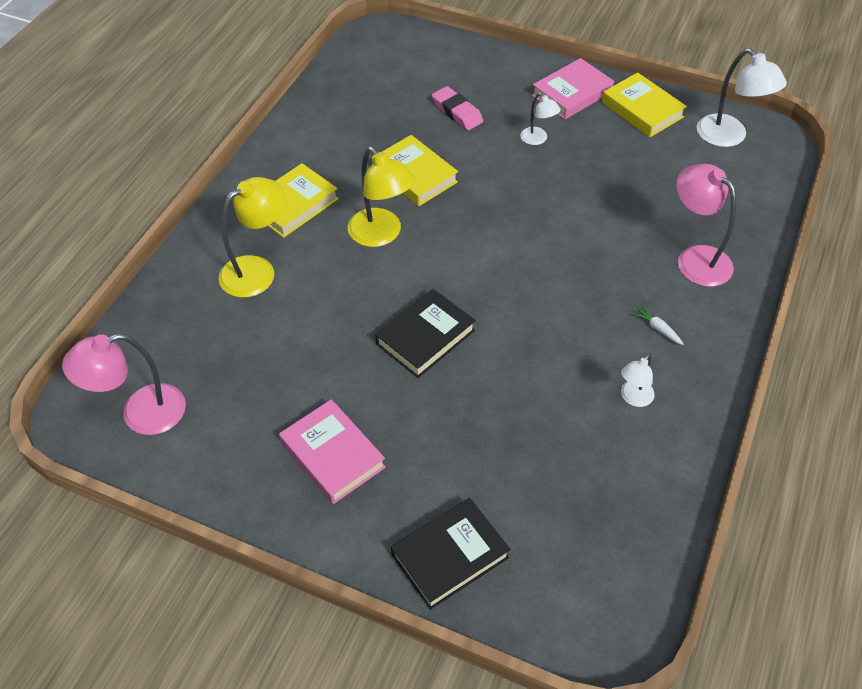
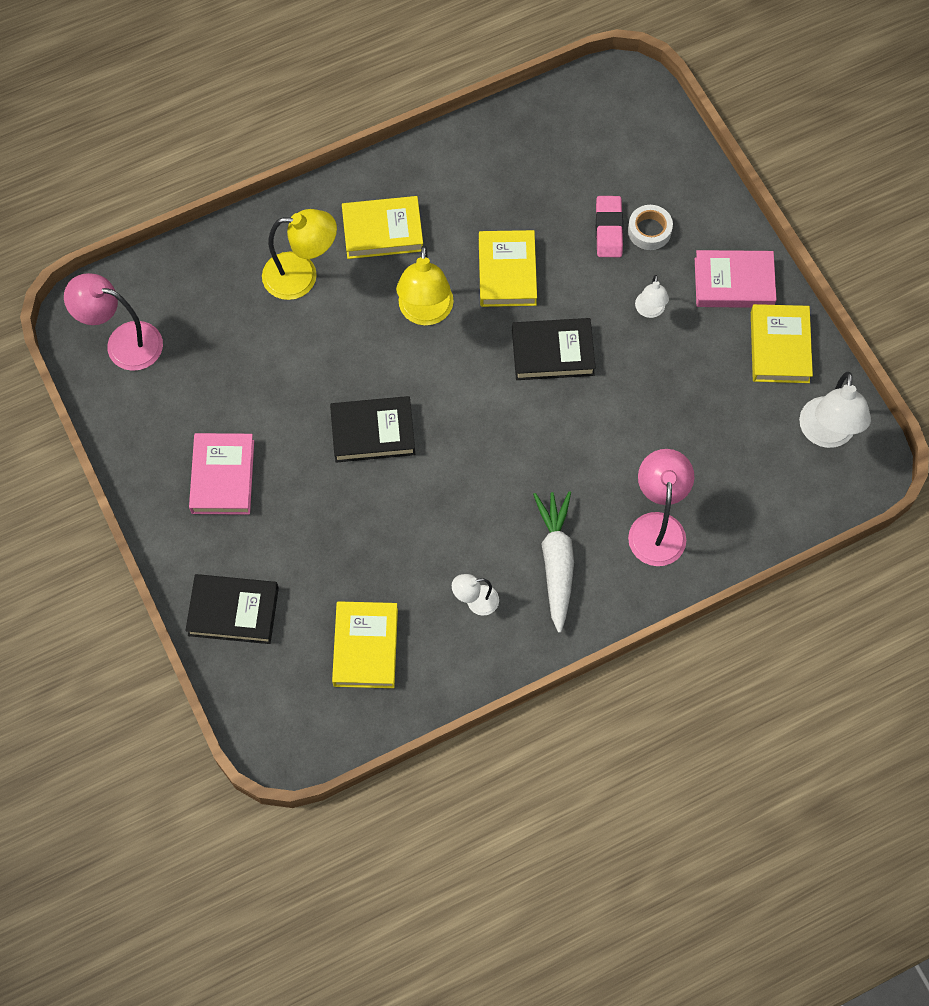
camera: 40 degrees right, 15 degrees up
(485, 98) = (649, 231): none -> white tape
(501, 202) = (552, 352): none -> black book
(589, 497) = (365, 647): none -> yellow book
(658, 329) = (556, 562): white carrot -> white carrot, size x2.47

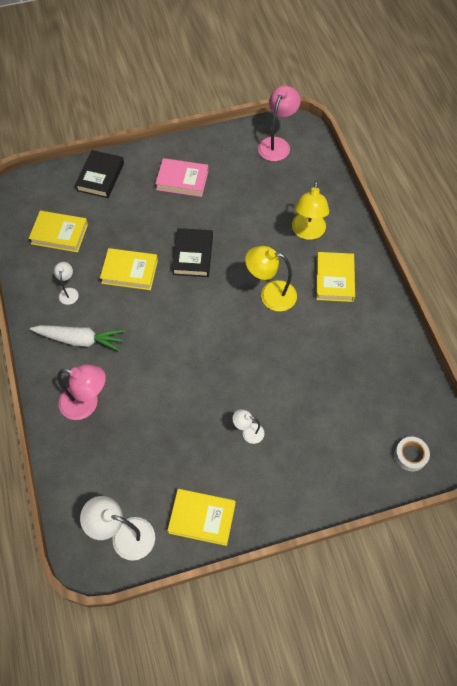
camera: 100 degrees right, 5 degrees down
(507, 272) = (293, 346): yellow book -> yellow book (130, 271)
(552, 352) = (227, 364): black book -> none
(608, 229) = (318, 417): pink eraser -> none
(649, 231) = (314, 445): white tape -> white tape (410, 455)
(734, 283) = (261, 496): pink book -> none

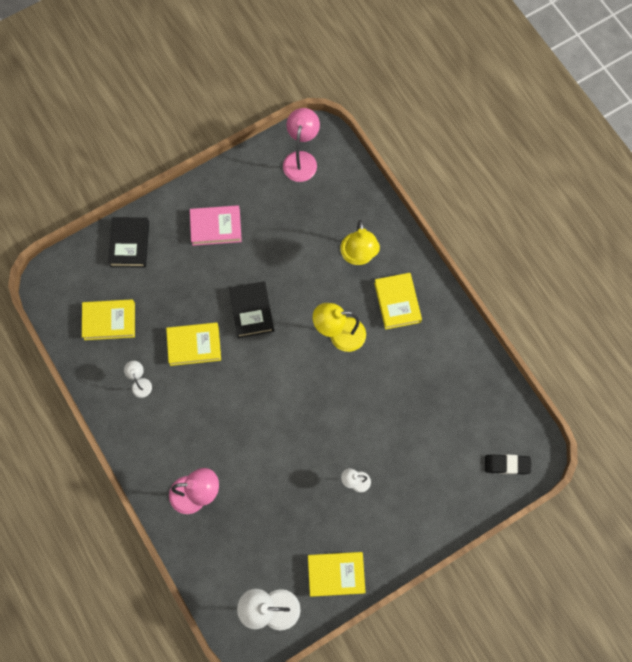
camera: 15 degrees left, 10 degrees up
(80, 340) = (169, 431): white carrot -> none
(410, 455) = (507, 465): white tape -> black eraser

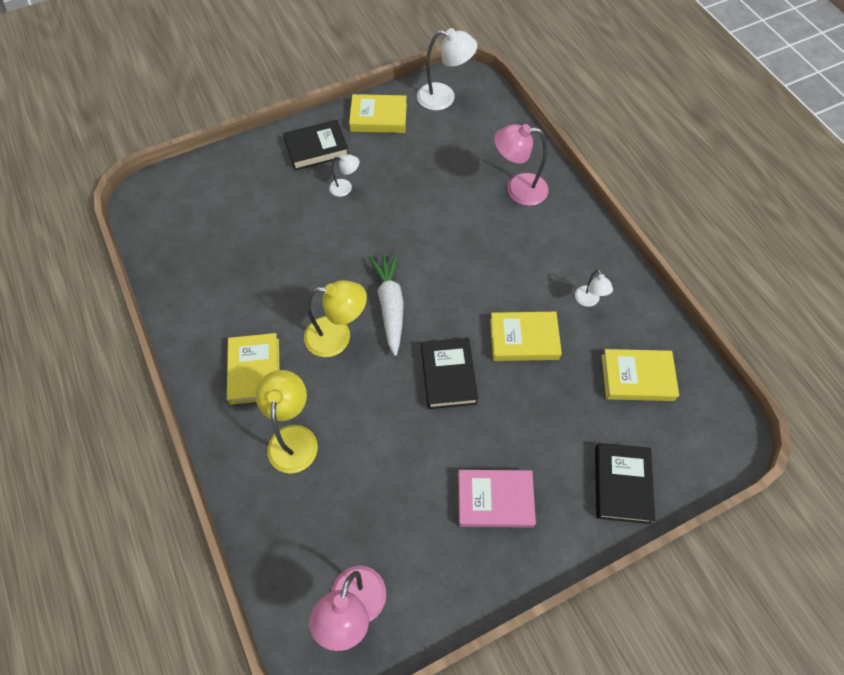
camera: 175 degrees left, 10 degrees down
(301, 365) = (390, 306): none -> white carrot
(390, 527) = (317, 148): none -> black book
(507, 465) = (179, 191): black eraser -> none

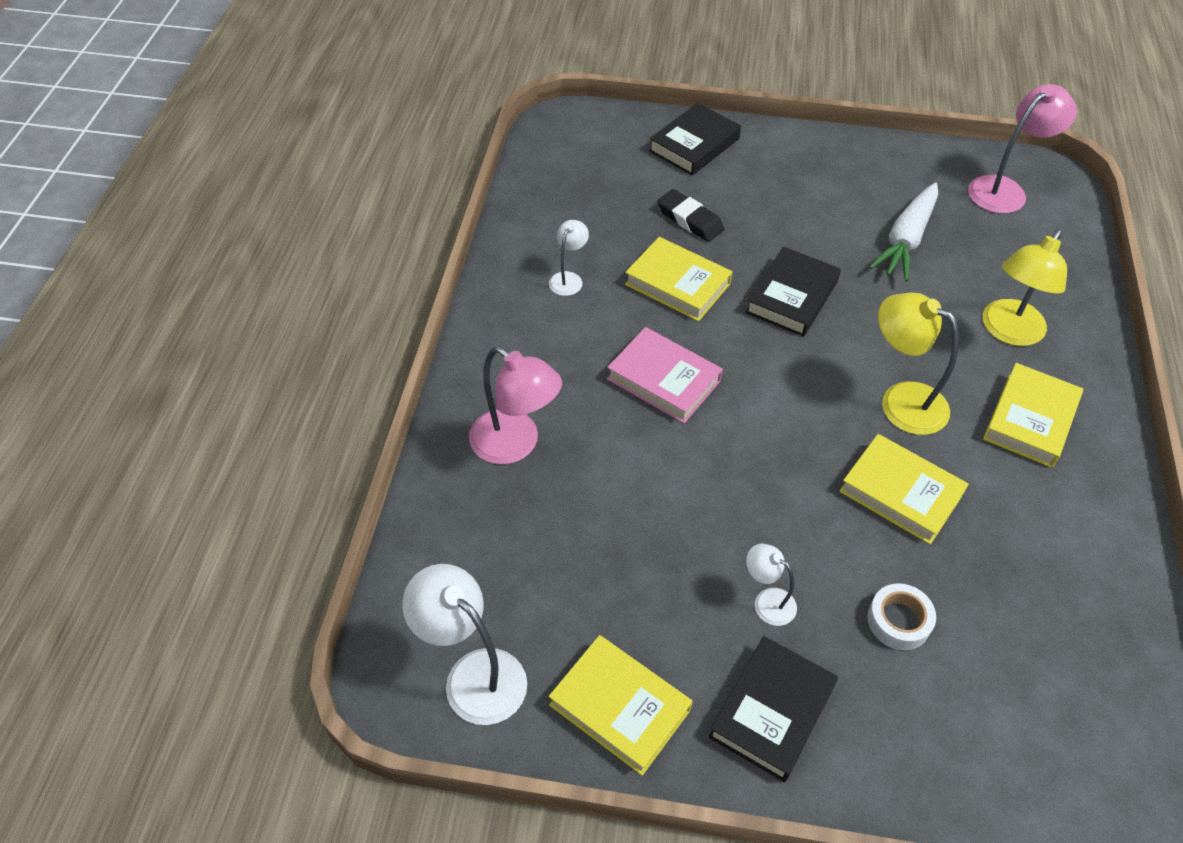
camera: 145 degrees left, 10 degrees down
(280, 213) = (898, 621): none -> white tape
(317, 148) = (772, 711): black book -> black book turned 75 degrees counterclockwise
(390, 306) = (810, 399): white carrot -> white carrot (906, 240)
(495, 500) = (822, 189): pink book -> pink book (663, 380)
(561, 400) = (690, 220): none -> black eraser
(637, 377) = (594, 198): yellow book -> yellow book (900, 493)

